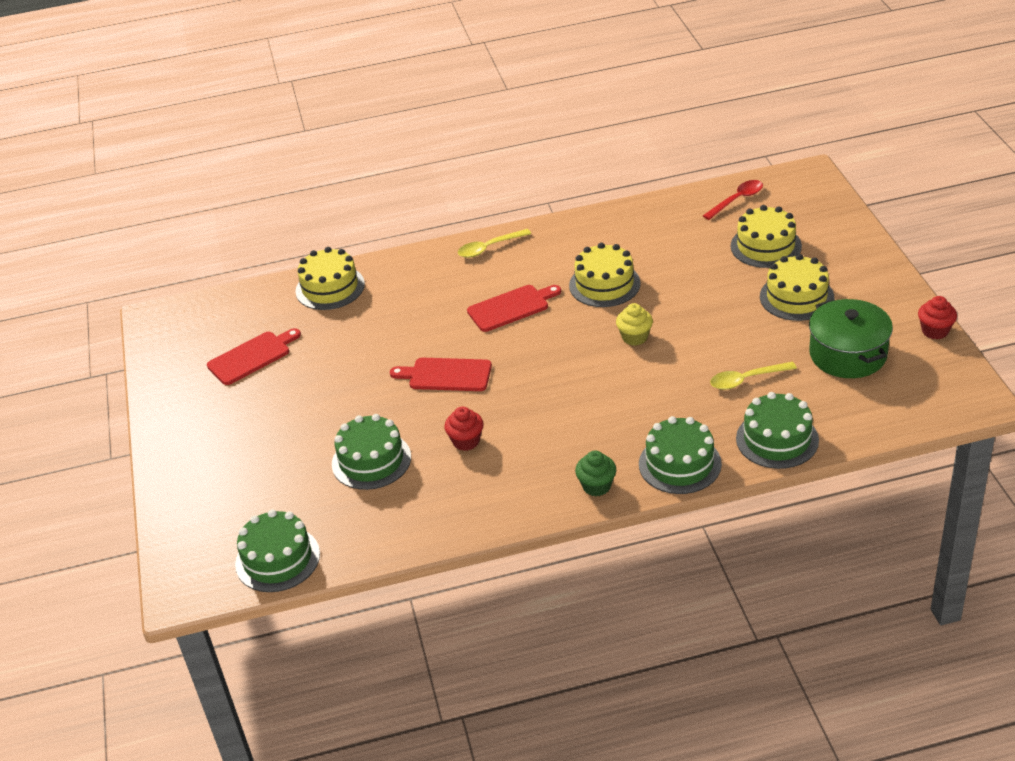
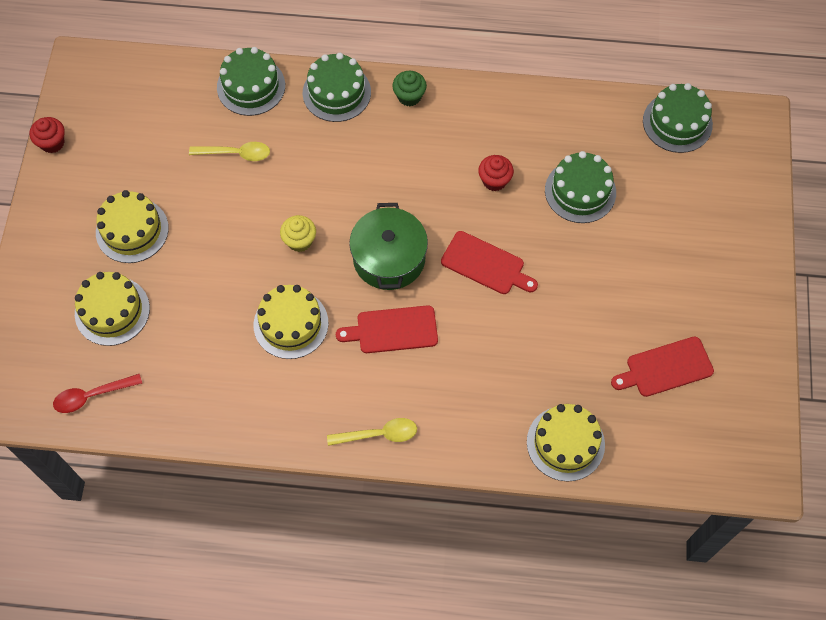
camera: 165 degrees left, 25 degrees up
(848, 354) = (138, 147): green pot -> green pot (389, 258)

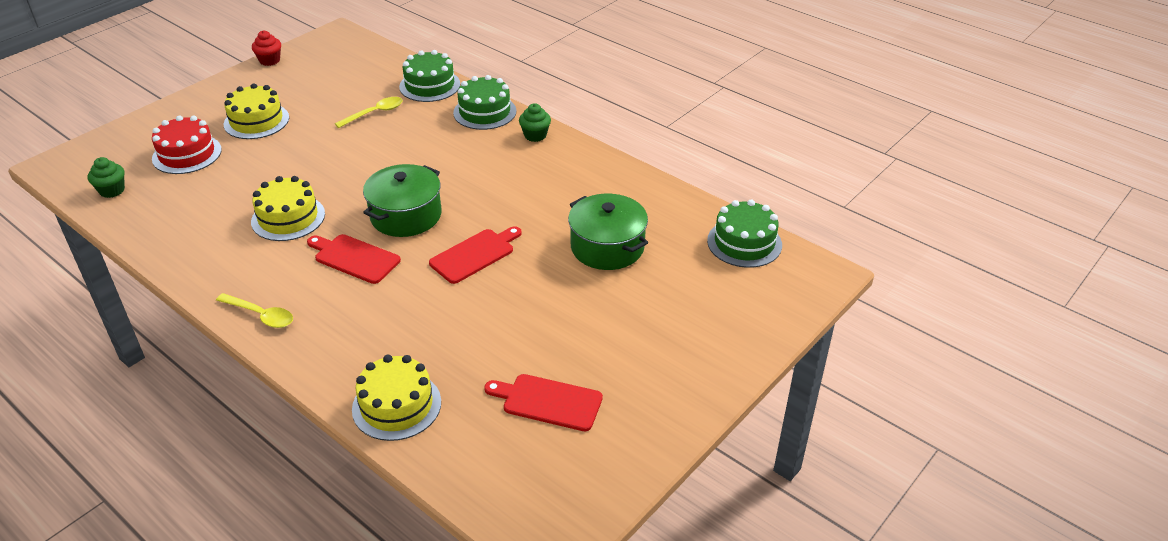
camera: 35 degrees right, 25 degrees down
(92, 396) = (112, 190): red spoon -> green cupcake
(112, 311) = (187, 154): yellow cake -> red cake
(236, 153) = (374, 113): yellow spoon -> yellow spoon turned 75 degrees counterclockwise
(299, 241) = (355, 176): yellow cupcake -> none
(486, 264) = (475, 254): red cutting board -> red cutting board turned 105 degrees counterclockwise
(494, 180) = (543, 209): red cupcake -> none
(580, 191) = (607, 247): green cake -> green pot

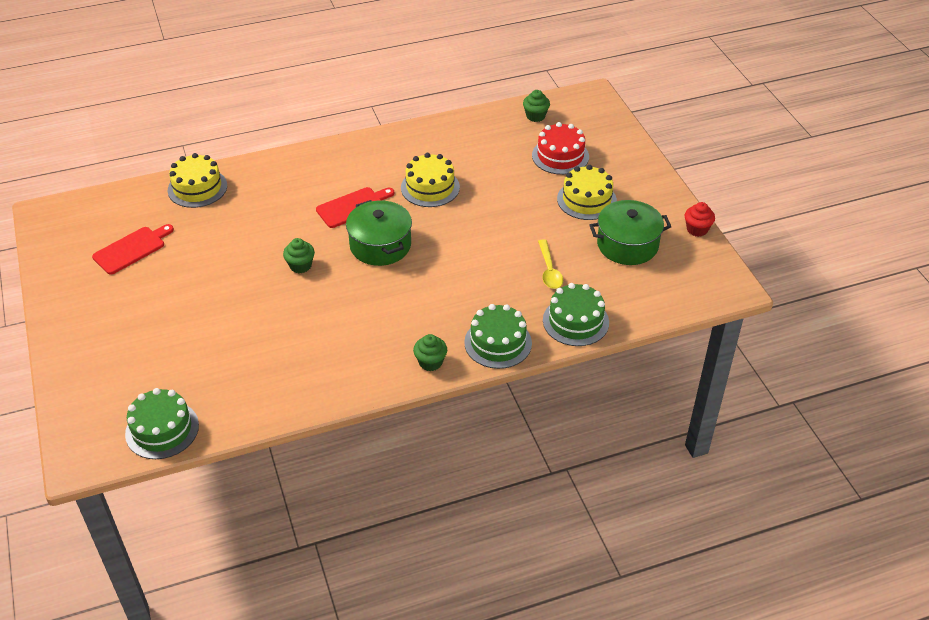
camera: 120 degrees right, 5 degrees up
(260, 315) = (332, 154): yellow spoon -> none
(475, 254) = (300, 266): red cutting board -> green cupcake
(607, 247) = (239, 341): green pot -> green pot (627, 245)

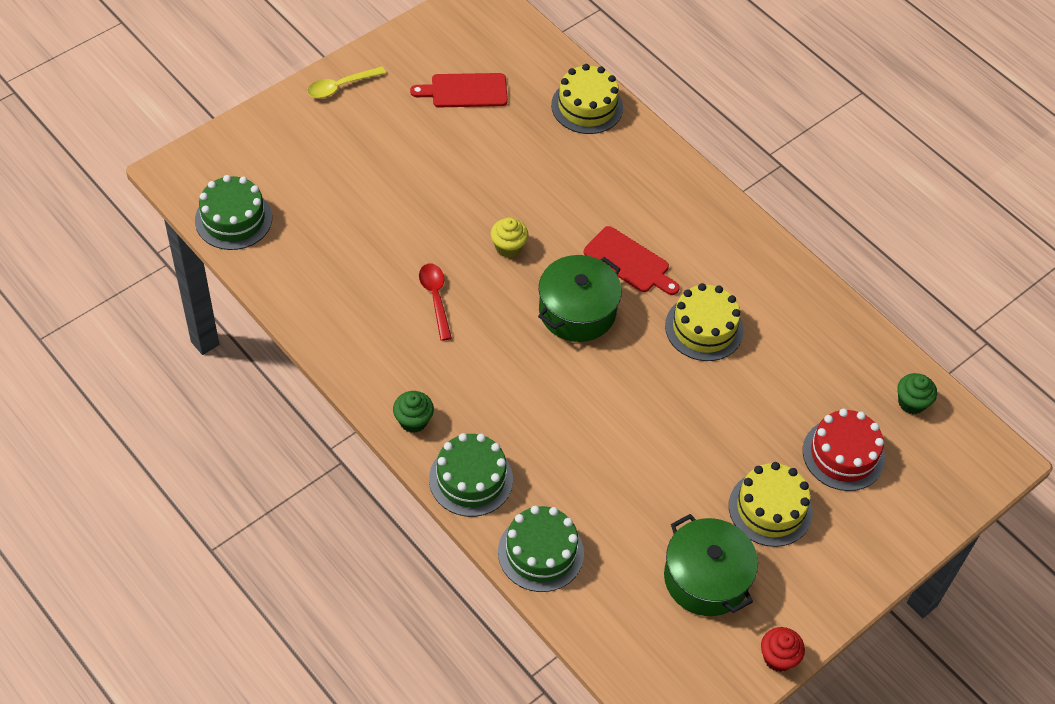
camera: 65 degrees right, 10 degrees up
(132, 249) = (465, 91): red cutting board -> red cutting board turned 150 degrees clockwise
(300, 266) = (508, 247): green cupcake -> yellow cupcake
(323, 320) = (435, 298): none -> red spoon
(549, 270) = (616, 500): yellow spoon -> yellow spoon (341, 86)

